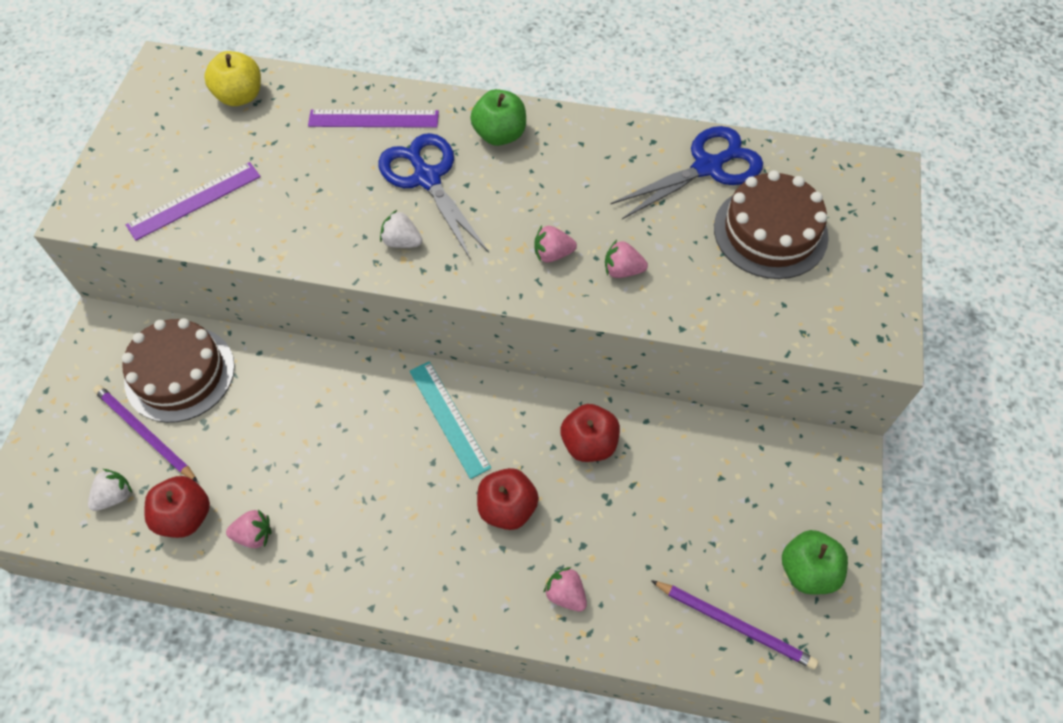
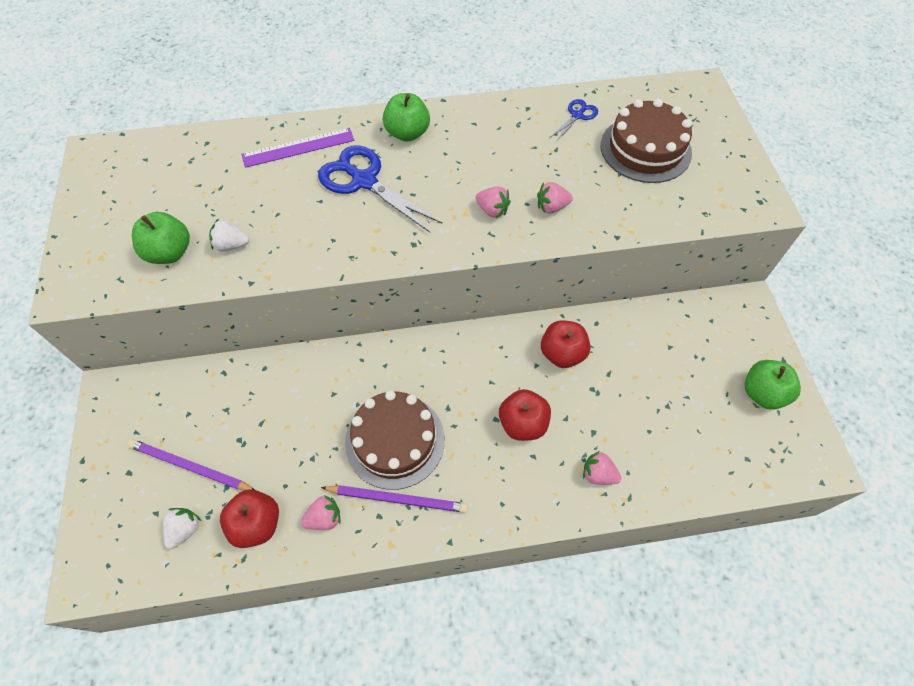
camera: 20 degrees left, 0 degrees up
(180, 373) = (201, 407): brown cake -> brown cake (395, 440)
(194, 201) = (170, 253): purple ruler -> green apple
(240, 96) = (174, 159): yellow apple -> none
(402, 241) = (366, 235): white strawberry -> white strawberry (231, 245)
(449, 418) = (445, 370): turquoise ruler -> none
(553, 254) = (492, 210): pink strawberry -> pink strawberry turned 120 degrees counterclockwise
(708, 167) = (577, 115): blue scissors -> blue scissors, size x0.50
(735, 625) = (732, 451): purple pencil -> purple pencil (397, 499)

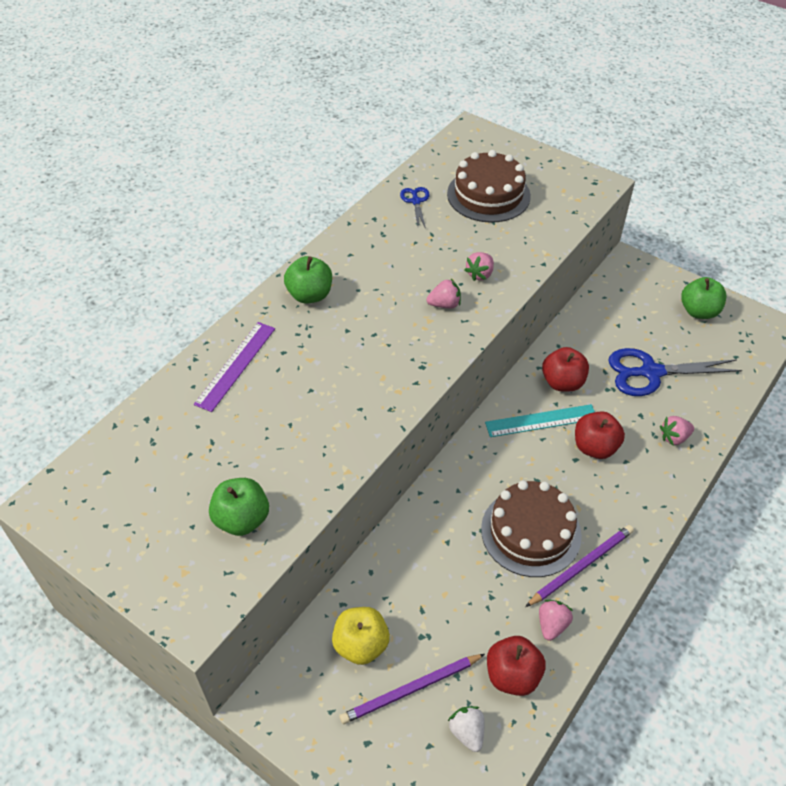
camera: 45 degrees left, 10 degrees down
(200, 409) = (361, 645): none -> yellow apple
(231, 245) = (286, 473): white strawberry -> none
(363, 181) = (324, 351): blue scissors -> blue scissors (650, 372)
(507, 368) = (541, 420): none -> turquoise ruler

